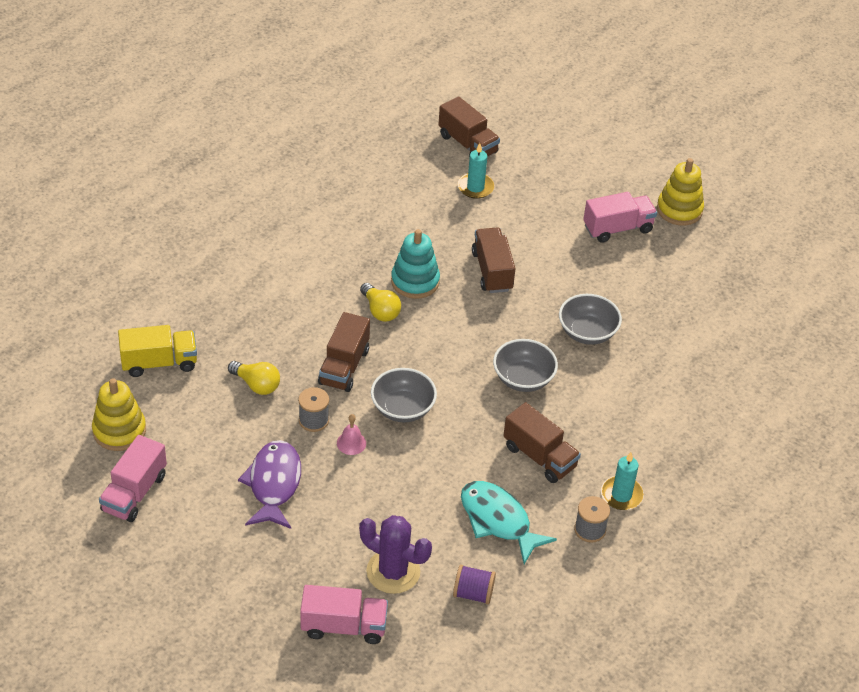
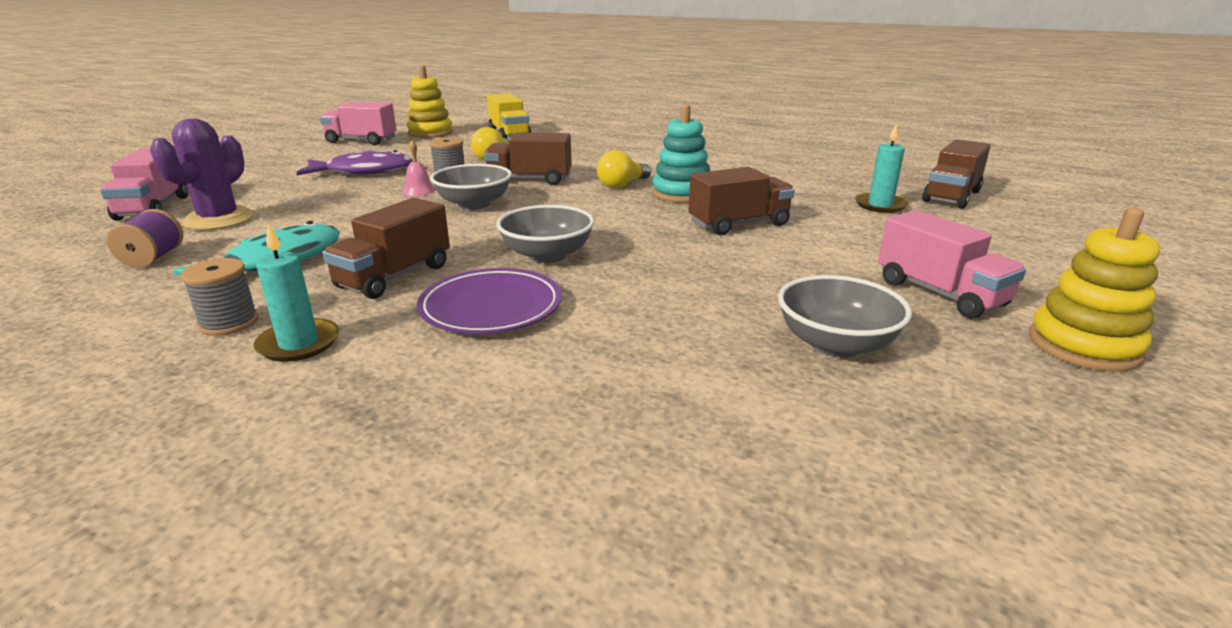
camera: 80 degrees right, 20 degrees down
(587, 332) = (670, 288): grey bowl -> grey bowl (836, 344)
(594, 413) = (491, 307): none -> purple plate

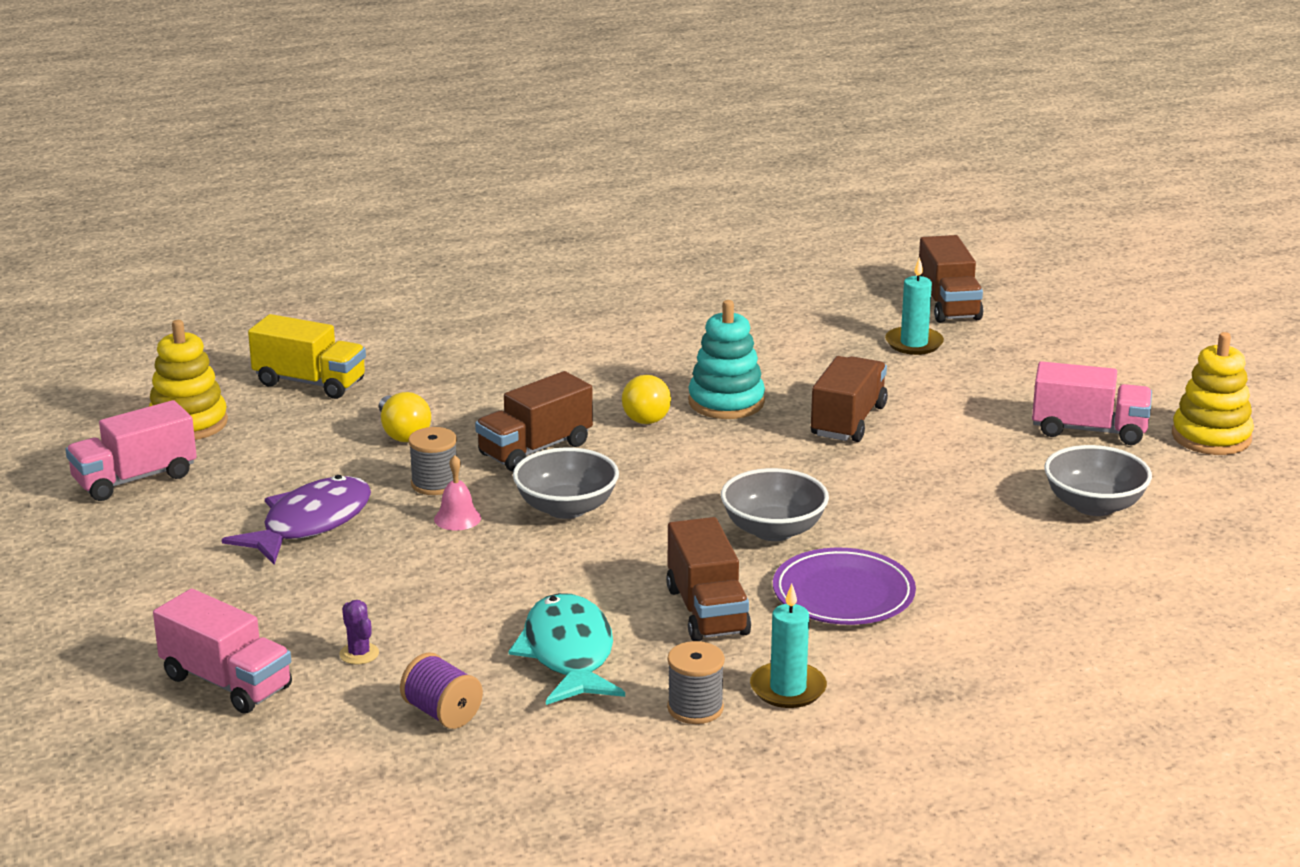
camera: 45 degrees left, 0 degrees up
(219, 220) = (359, 654): purple cactus -> purple cactus, size x0.44

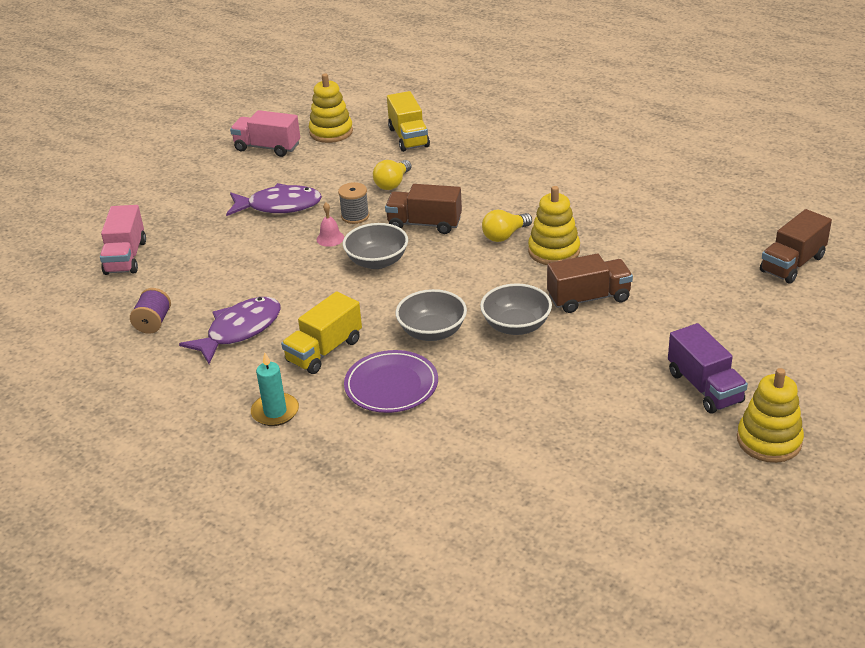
camera: 55 degrees right, 10 degrees up
(359, 654) = (181, 276): purple cactus -> none
(568, 654) = (239, 330): turquoise fish -> purple fish
(695, 708) = (227, 391): grey spool -> none
(707, 611) = (324, 351): brown truck -> yellow truck
(726, 402) = (554, 251): turquoise stacking toy -> yellow stacking toy
(914, 343) = (720, 276): turquoise candle -> none
(1089, 430) = (704, 387): pink truck -> purple truck
(1094, 505) = (607, 430): grey bowl -> grey bowl (516, 326)

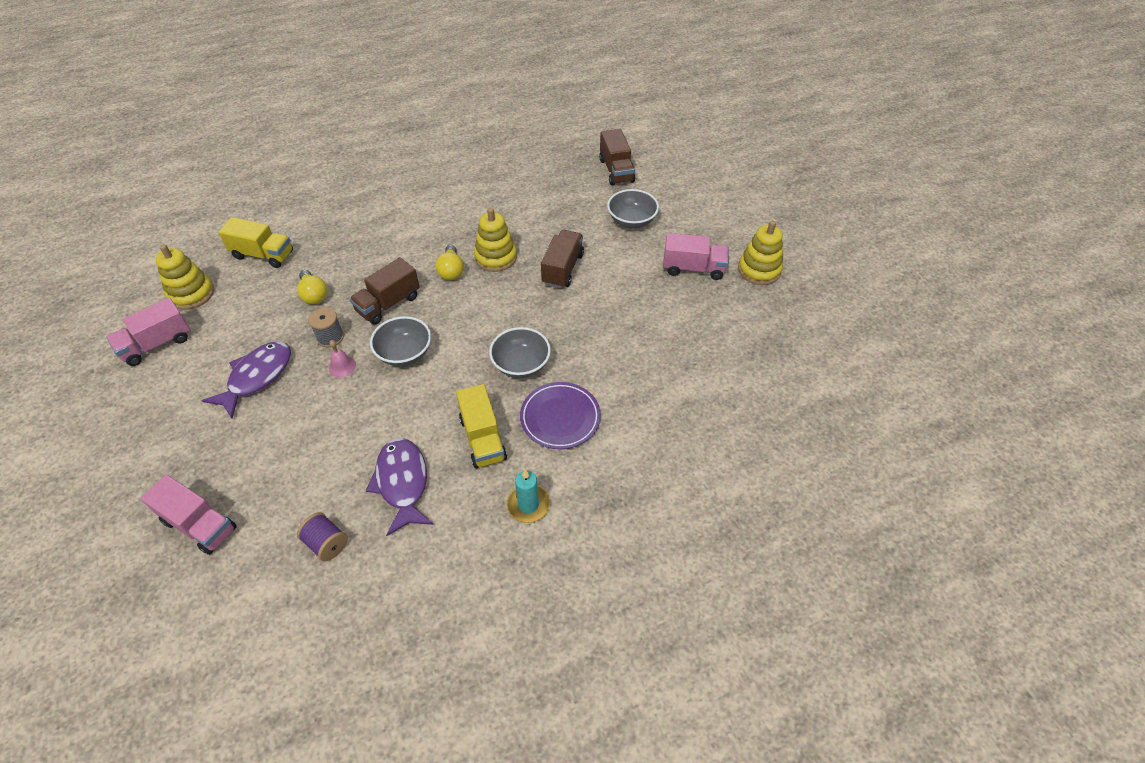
camera: 60 degrees left, 15 degrees up
(516, 326) = (557, 318): grey bowl -> grey bowl (631, 221)
(704, 387) = (693, 268): purple truck -> pink truck

